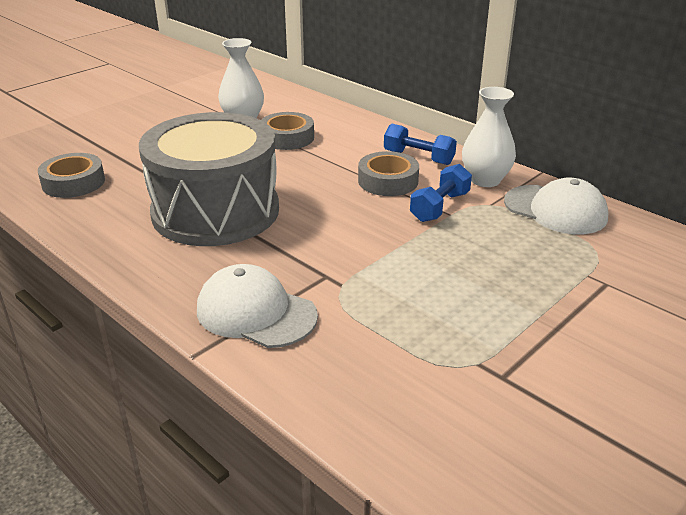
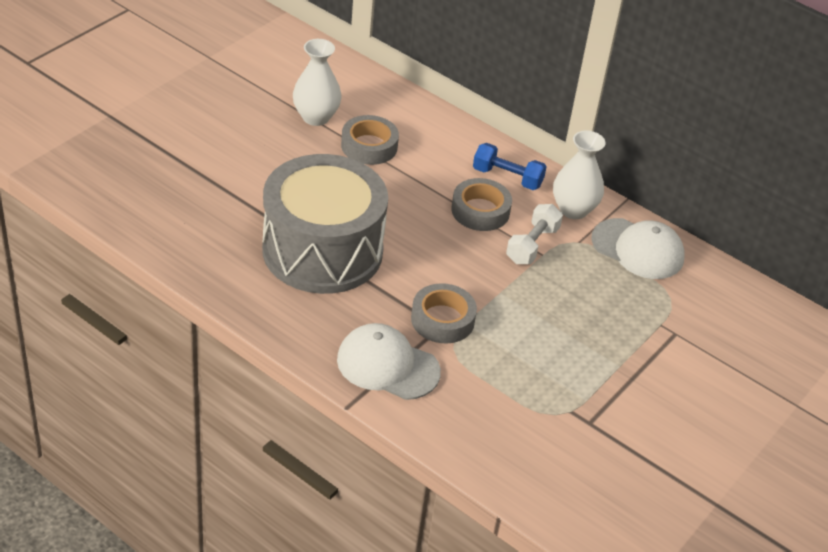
camera: 10 degrees left, 10 degrees up
(73, 182) = (169, 211): grey tape -> grey tape (442, 319)
(440, 207) = (532, 245): blue dumbbell -> white dumbbell

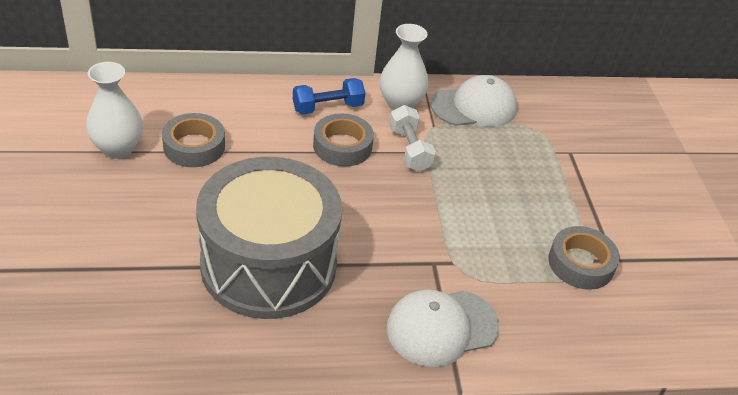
camera: 45 degrees left, 0 degrees up
(442, 319) = (428, 255): grey tape -> grey tape (580, 263)

